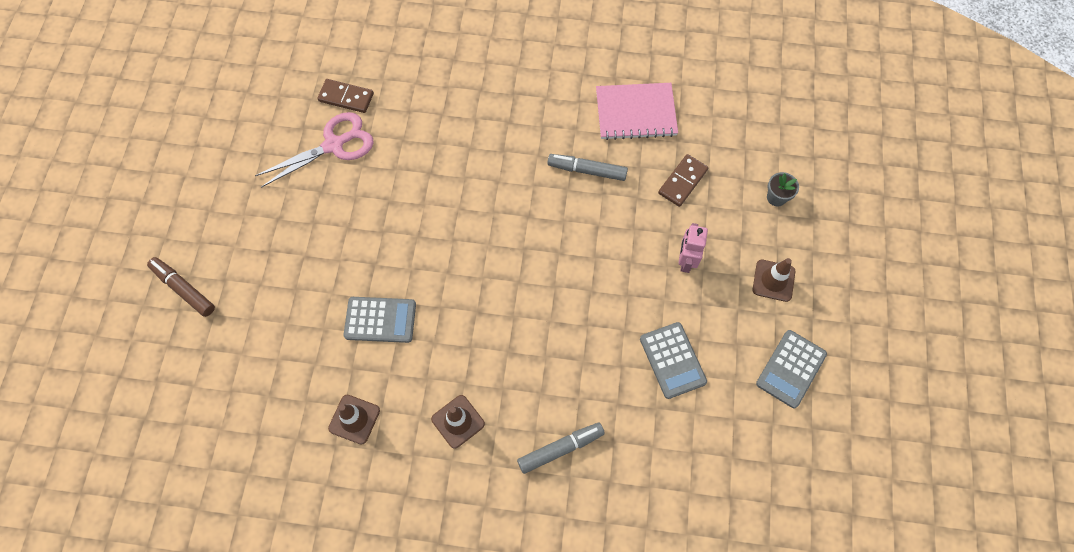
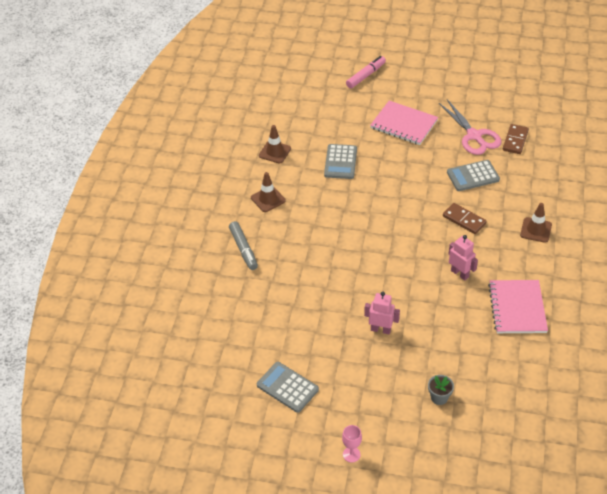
camera: 95 degrees right, 20 degrees down
(183, 289) = (366, 75): brown marker -> pink marker
(303, 234) = (403, 124): none -> pink notebook
(587, 170) = (460, 273): grey marker -> pink robot
(672, 360) = (300, 314): grey calculator -> grey calculator (473, 176)
(682, 181) = (452, 334): brown domino -> brown domino (464, 220)
(773, 280) = (362, 385): brown traffic cone -> brown traffic cone (536, 230)
(871, 290) = (351, 454): none -> pink goblet

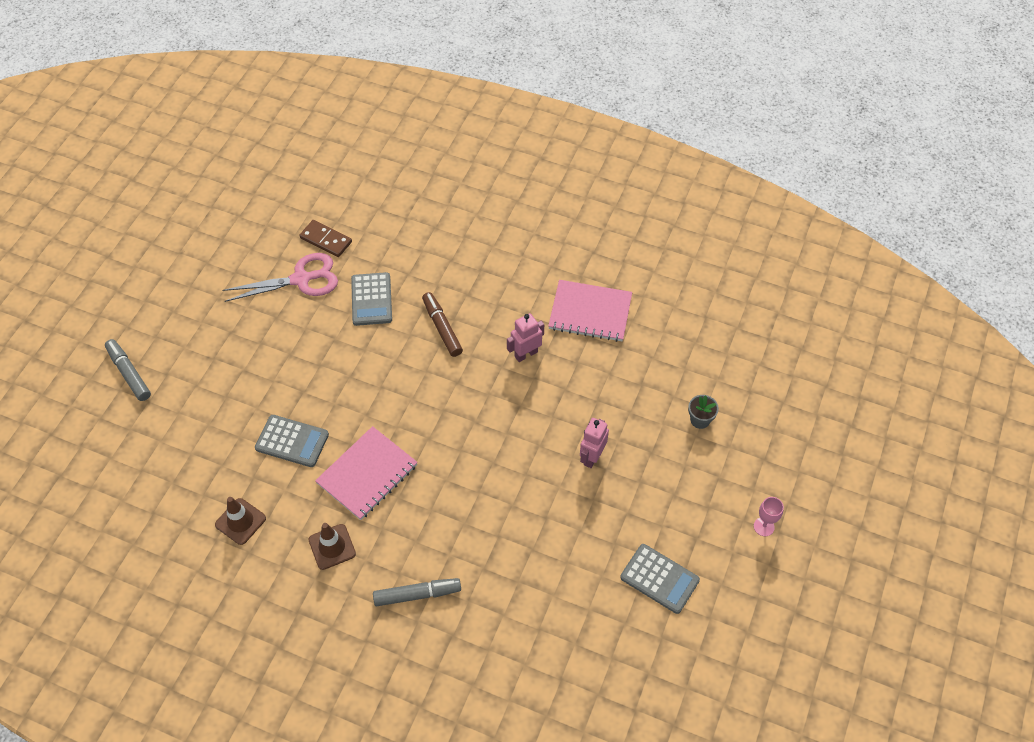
camera: 80 degrees left, 10 degrees up
(287, 387) = (659, 579): grey calculator -> grey calculator turned 105 degrees counterclockwise
(366, 75) = (129, 373): pink marker -> grey marker
(403, 124) = (248, 351): pink notebook -> pink notebook (367, 474)
(464, 220) = (442, 328): brown domino -> brown marker
(536, 230) = (479, 262): brown traffic cone -> none

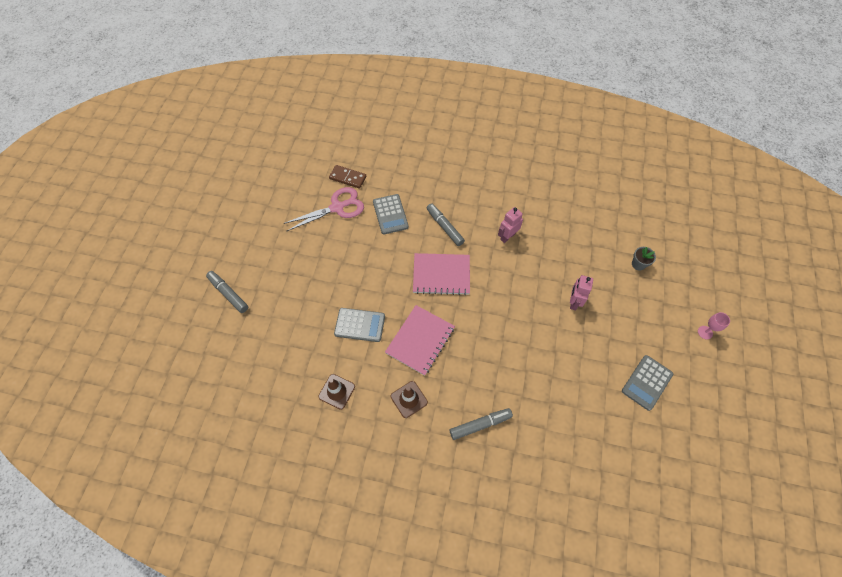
camera: 10 degrees left, 5 degrees up
(442, 328) = (444, 227): brown marker -> grey marker
(590, 312) = (542, 201): pink notebook -> pink notebook (441, 275)
(659, 579) = (647, 382): grey calculator -> grey calculator turned 105 degrees clockwise

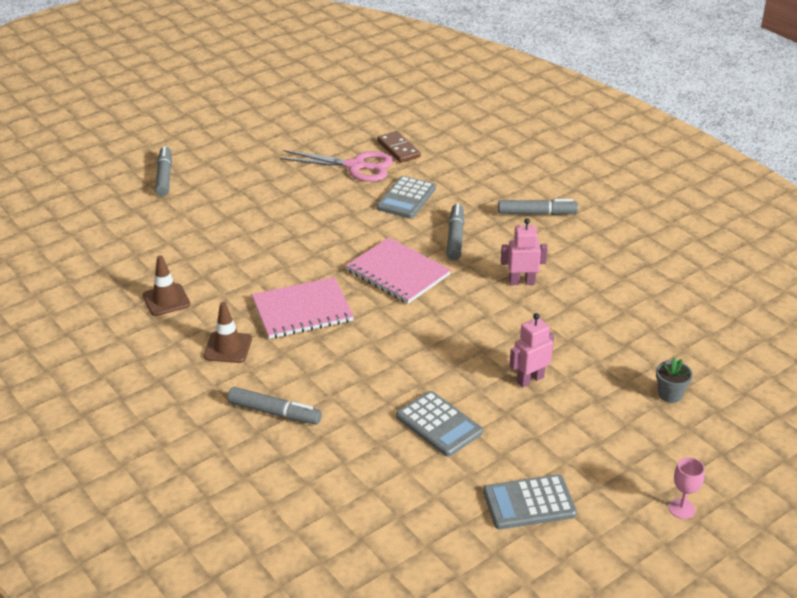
camera: 40 degrees right, 25 degrees down
(360, 325) = (256, 265): grey calculator -> grey calculator (439, 424)
(467, 180) = (537, 213): none -> grey marker

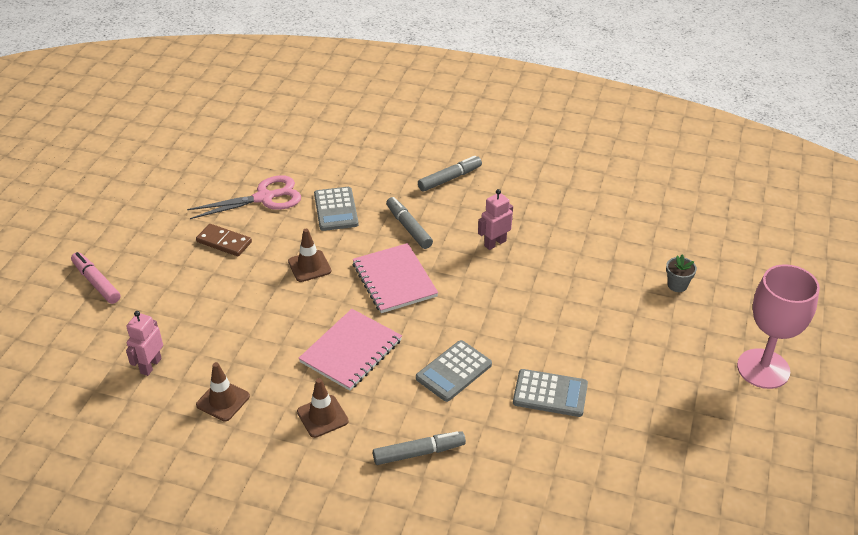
camera: 35 degrees left, 5 degrees up
(164, 176) = (96, 282): grey marker -> pink marker
(337, 232) = (309, 266): none -> brown traffic cone
(397, 273) = (394, 280): pink notebook -> pink notebook turned 60 degrees clockwise
(398, 149) = (285, 167): brown domino -> brown domino (224, 242)
(529, 503) = (669, 421): grey calculator -> grey calculator (454, 371)
(530, 379) = (577, 322): pink robot -> pink robot (150, 366)
(681, 509) = (763, 369): pink goblet -> pink goblet, size x2.43

